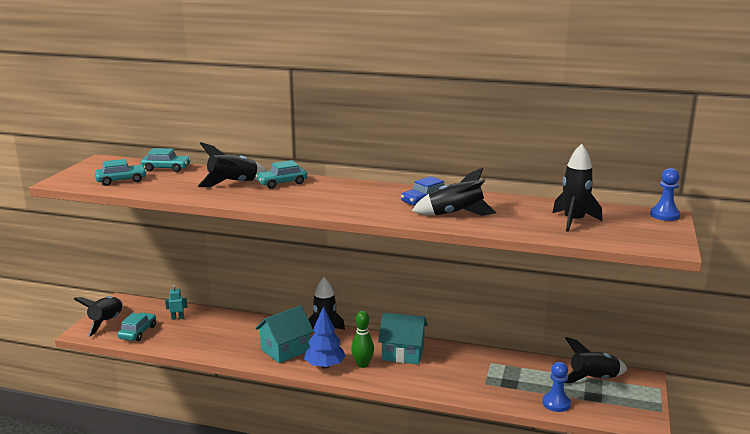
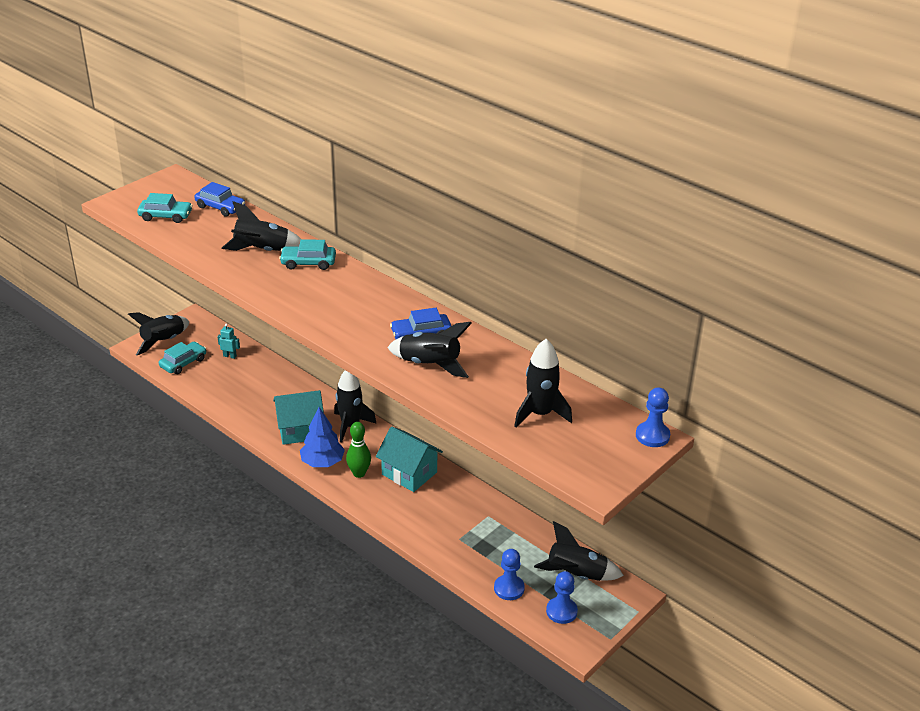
camera: 25 degrees right, 15 degrees up
(166, 168) = (220, 207): turquoise car -> blue car
(609, 405) = (561, 611): none -> blue pawn

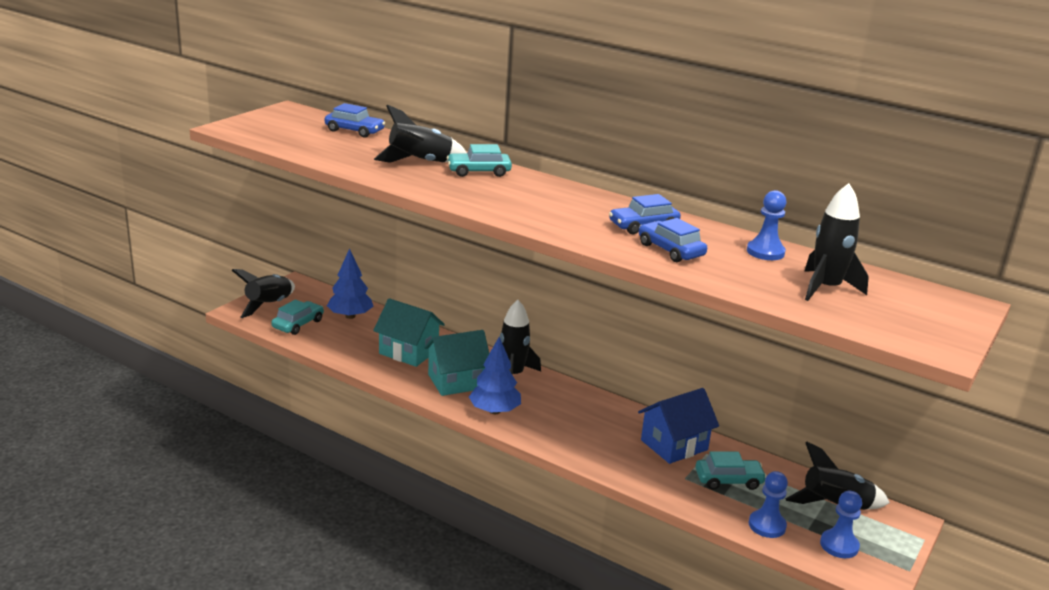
camera: 10 degrees left, 10 degrees down
(166, 216) = (294, 137): turquoise car -> turquoise car (728, 480)
(230, 356) = (350, 316): turquoise robot -> blue tree
(359, 473) = (541, 419): green bowling pin -> none
(409, 473) = (598, 416): turquoise house -> turquoise house (408, 352)
(430, 365) = (670, 250): black rocket -> blue car
(463, 506) = (674, 445): none -> blue house
(652, 436) = (965, 303): blue pawn -> blue pawn (765, 252)

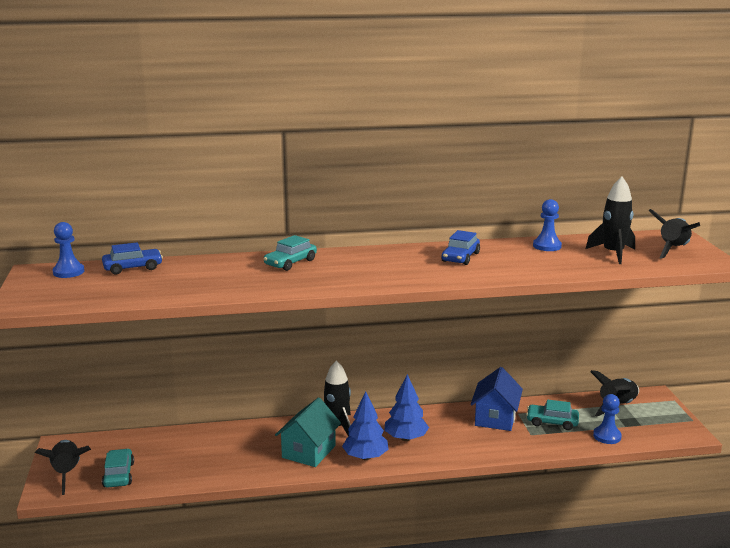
camera: 40 degrees left, 5 degrees down
(350, 316) = (151, 447): blue tree -> blue tree (406, 438)
(408, 352) = (241, 449): turquoise house -> none
(420, 162) = (237, 272): black rocket -> black rocket (673, 250)
(670, 250) = (505, 265): blue car -> none
(728, 480) = (552, 422): turquoise car -> turquoise car turned 120 degrees counterclockwise
(839, 545) = (650, 426): blue pawn -> blue pawn (68, 272)

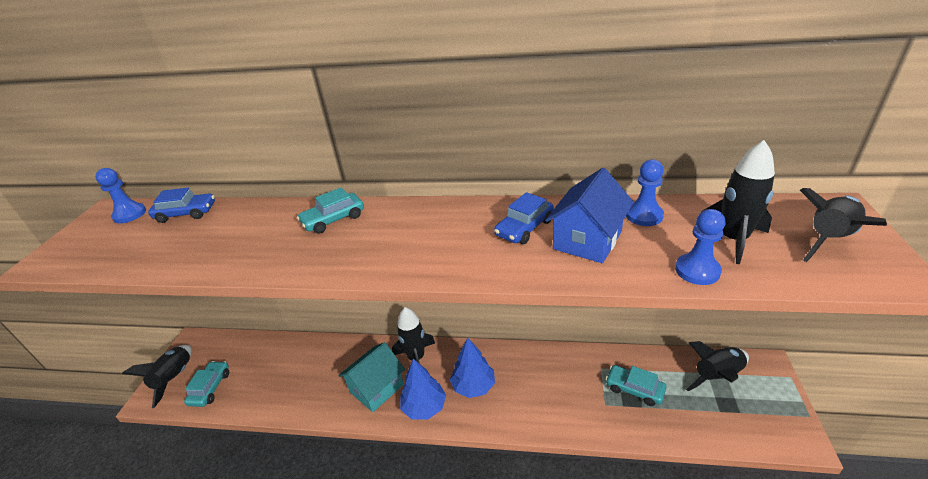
camera: 20 degrees right, 15 degrees up
(495, 418) = (574, 372): blue house -> blue house (587, 240)
(607, 436) = (693, 424): blue pawn -> blue pawn (697, 271)

